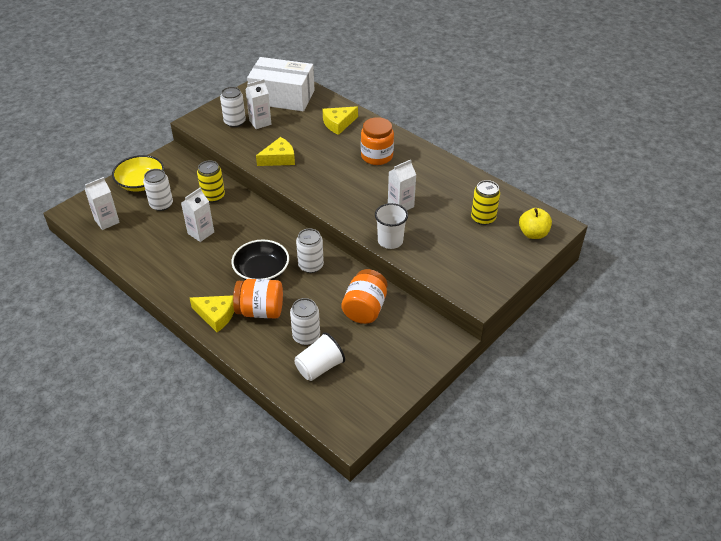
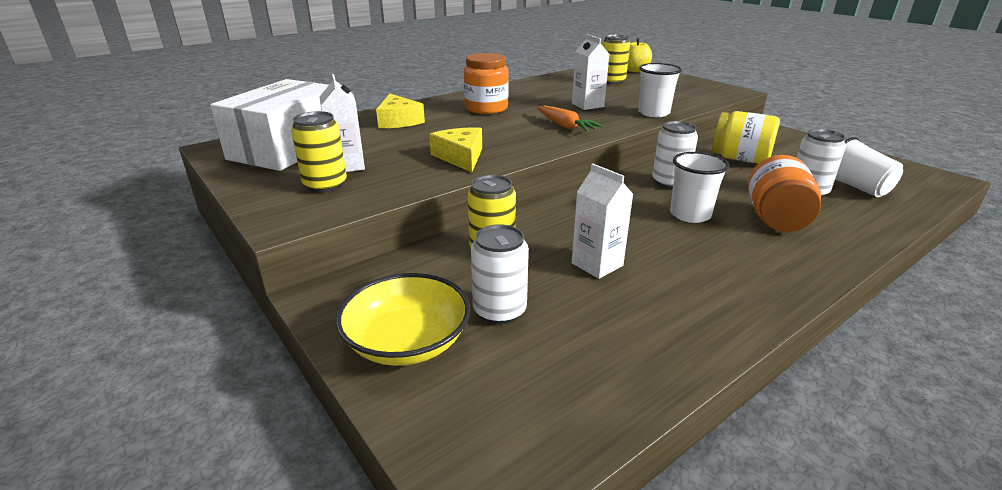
camera: 80 degrees left, 15 degrees down
(107, 221) = (543, 401): white carton -> none
(216, 315) = (805, 254): yellow cheese -> none
(235, 122) = (325, 185): white can -> yellow can
(262, 271) = (690, 214): black bowl -> white cup
(346, 196) = (565, 126): none -> orange carrot
(365, 309) = (740, 159): orange jar -> yellow jar

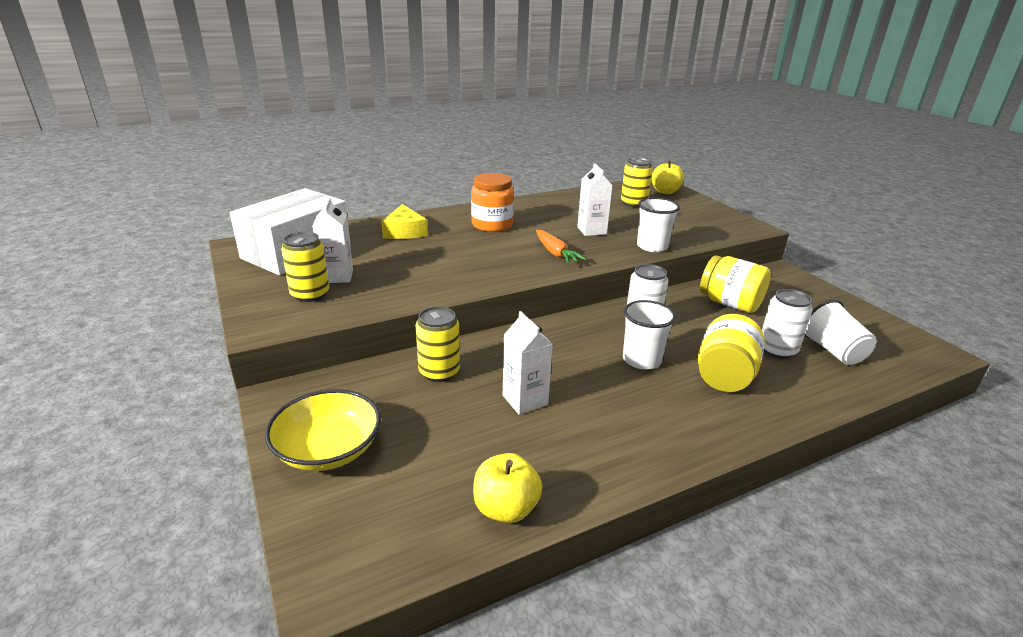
camera: 10 degrees right, 0 degrees up
(460, 157) = (440, 278): yellow cheese -> none
(499, 311) = (417, 432): white can -> none
(639, 372) = (506, 508): none -> yellow apple
(775, 219) = (724, 376): orange jar -> yellow jar

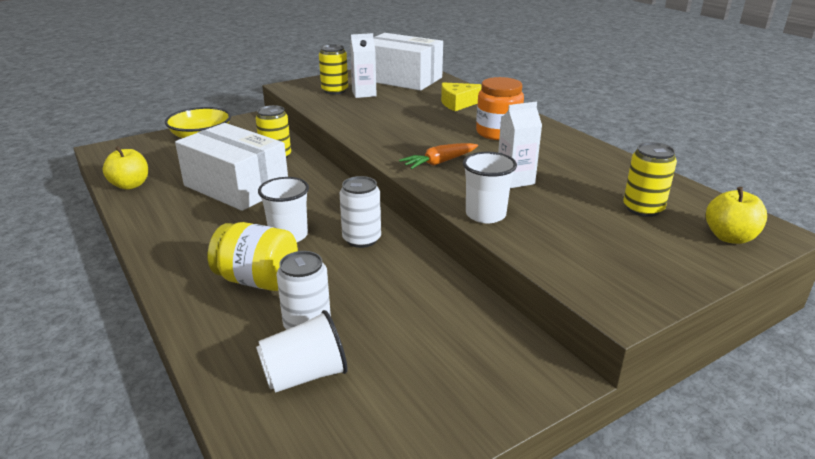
camera: 85 degrees right, 0 degrees up
(525, 400) = (236, 186): white carton -> white box
(730, 303) = (420, 304): yellow jar -> none

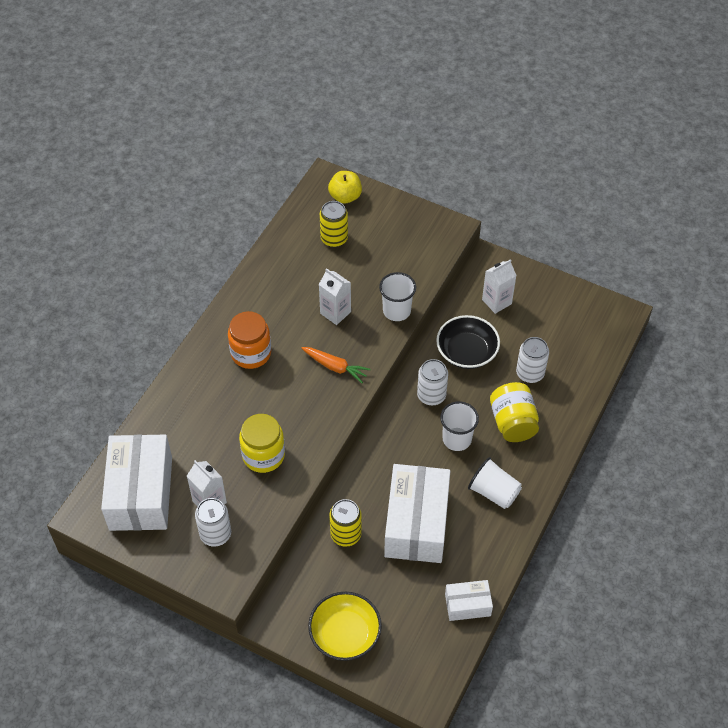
camera: 120 degrees left, 25 degrees up
(130, 185) = (467, 605): yellow apple -> white box
(305, 375) = (562, 352): white cup -> white cup (494, 492)
(334, 90) = (215, 534): yellow can -> white can
(379, 116) = (263, 455): none -> yellow jar
(396, 286) = (466, 352): none -> black bowl
(459, 103) = (191, 409): yellow cheese -> none
(460, 348) = (496, 302): none -> white carton

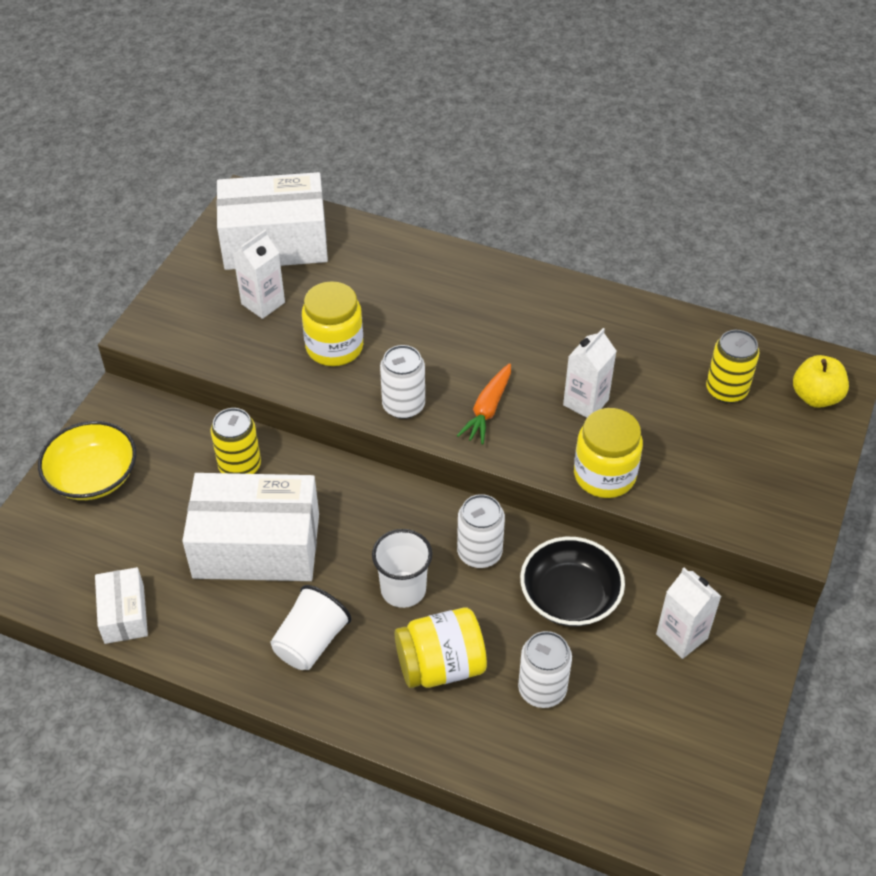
camera: 85 degrees right, 5 degrees down
(215, 534) = (217, 313): white can -> white can (403, 405)
(251, 353) = (497, 318): orange jar -> none
(396, 311) = (604, 475): white cup -> yellow jar

